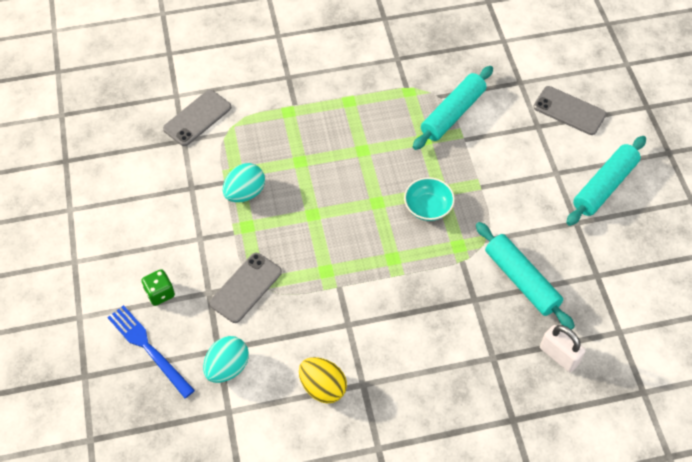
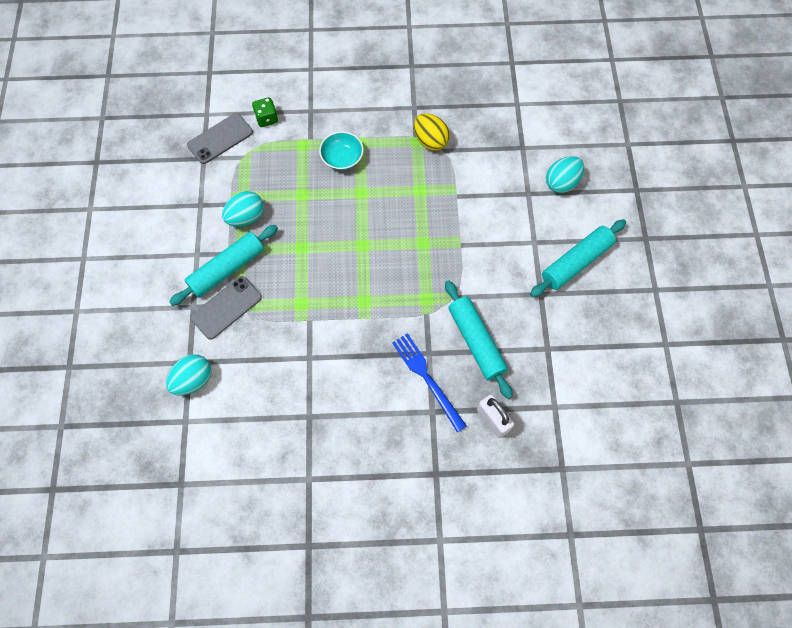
camera: 10 degrees right, 10 degrees up
(148, 349) = (129, 350): blue fork -> blue fork (427, 378)
(160, 293) = (150, 300): green dice -> green dice (267, 119)
(322, 387) = (272, 413): yellow egg -> yellow egg (430, 141)
(428, 207) = (407, 257): turquoise bowl -> turquoise bowl (342, 158)
(452, 114) = (452, 169): turquoise rolling pin -> turquoise rolling pin (227, 269)
(569, 111) = (561, 183): grey phone -> turquoise egg

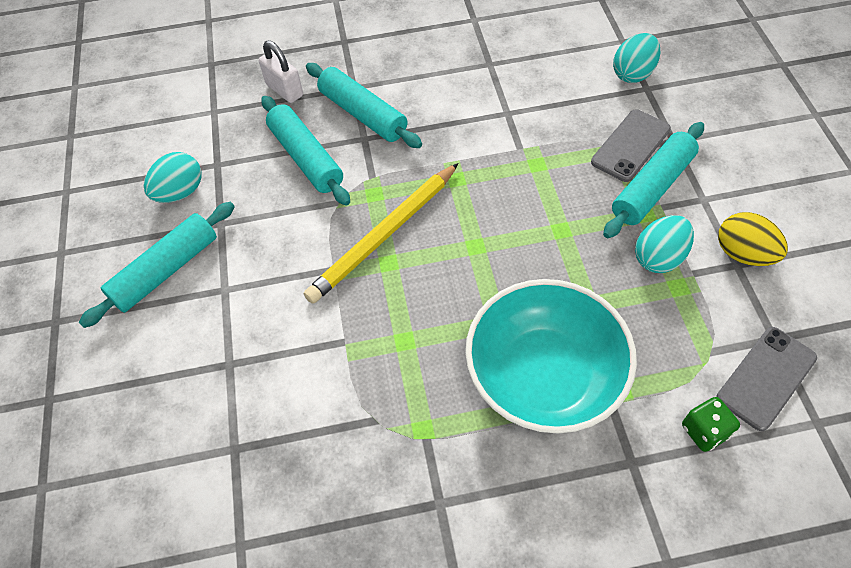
camera: 175 degrees right, 10 degrees down
(342, 158) = (544, 375): turquoise bowl -> turquoise bowl, size x2.12
(423, 264) = (384, 235): none -> yellow pencil
(427, 378) = (363, 114): blue fork -> turquoise rolling pin
(430, 141) = (398, 434): yellow egg -> yellow egg (743, 254)
(561, 183) = (172, 391): turquoise egg -> turquoise egg (180, 192)

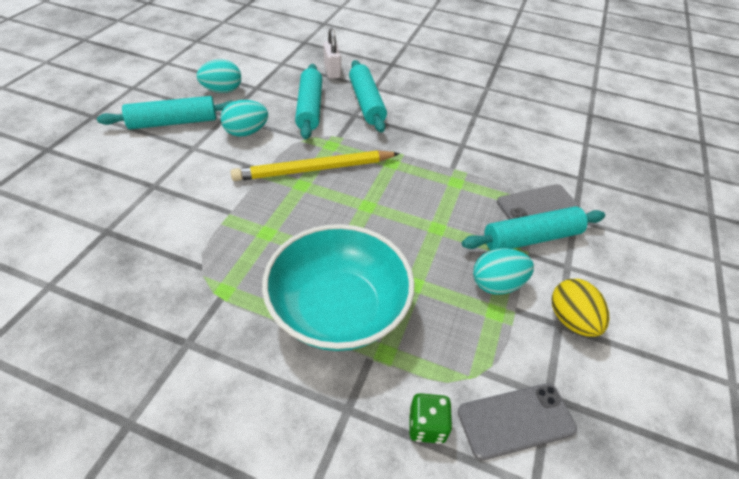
camera: 25 degrees right, 10 degrees down
(633, 73) = (577, 165): turquoise egg -> turquoise egg (246, 132)

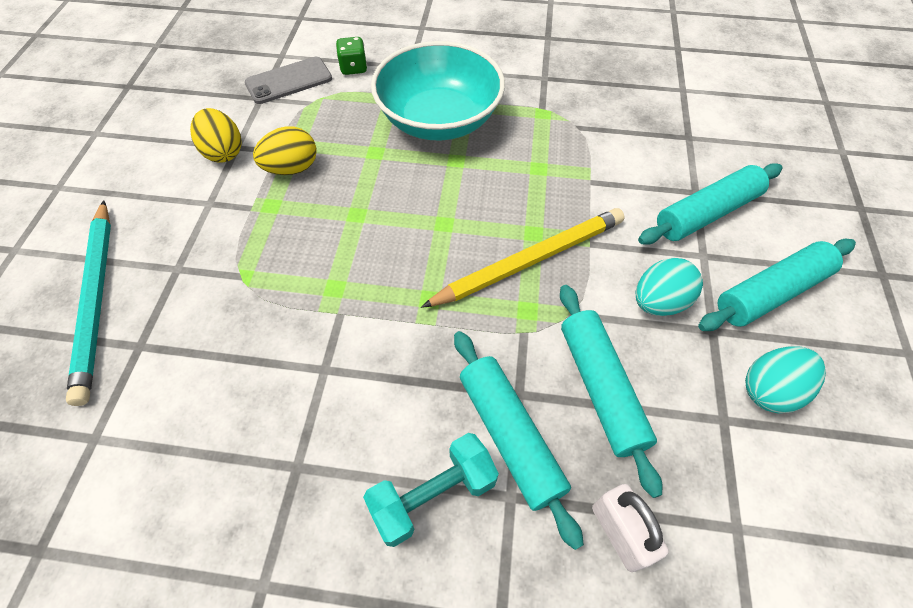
camera: 170 degrees right, 10 degrees up
(410, 94) = (433, 495): none -> turquoise dumbbell
(497, 284) = (292, 168): turquoise egg -> yellow egg
(531, 238) = (243, 227): turquoise rolling pin -> turquoise rolling pin (706, 213)
(537, 205) = (223, 277): grey phone -> none
(625, 210) = (96, 300): none -> turquoise pencil

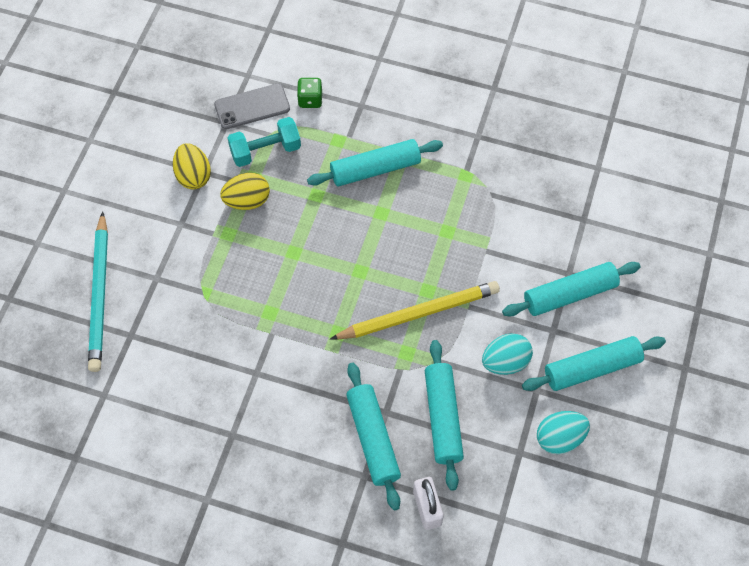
camera: 10 degrees right, 5 degrees up
(433, 495) = (316, 466): turquoise dumbbell -> turquoise dumbbell (265, 151)
(439, 120) = (375, 169): turquoise bowl -> turquoise rolling pin

